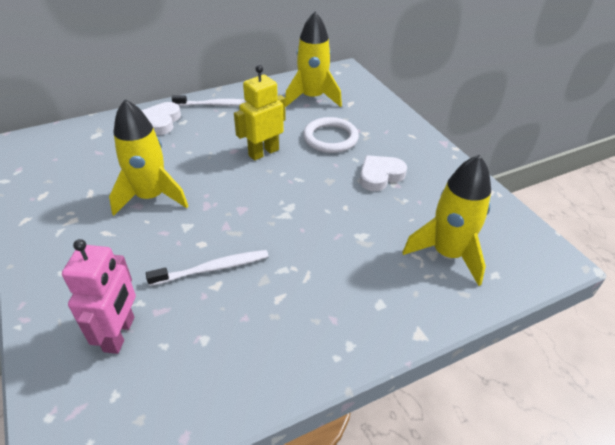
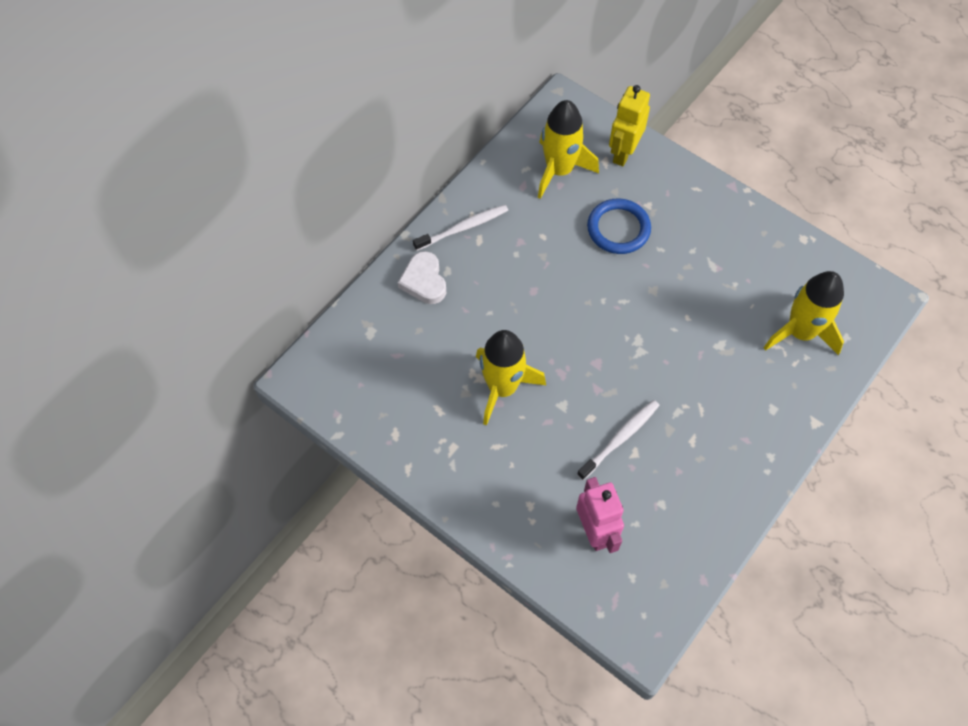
camera: 25 degrees left, 20 degrees up
(263, 152) = (565, 280): yellow robot -> yellow robot (623, 153)
(330, 138) = (618, 228): white ring -> blue ring
(380, 176) = (696, 262): white heart -> none

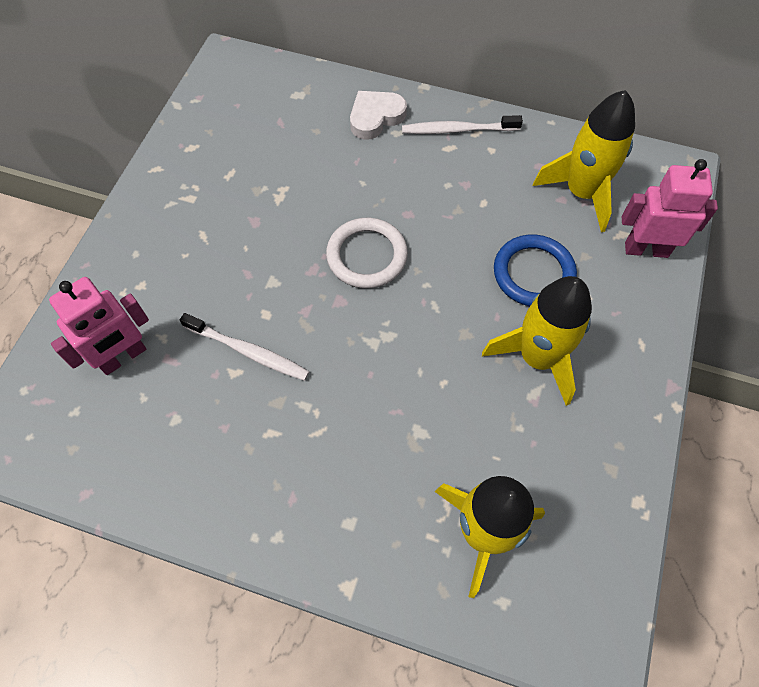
camera: 70 degrees right, 0 degrees up
(463, 227) = (457, 130): white toothbrush -> white toothbrush turned 135 degrees clockwise
(502, 387) = (274, 220): yellow rocket -> yellow rocket (537, 357)
(562, 331) = (367, 256): none -> white ring
(623, 153) = (646, 249): yellow robot -> pink robot

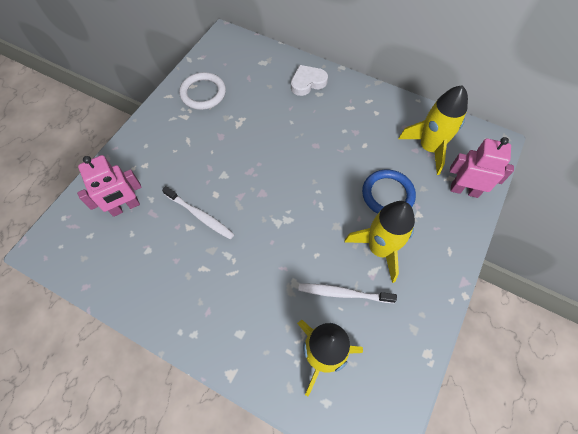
camera: 10 degrees right, 0 degrees up
(367, 256) = (284, 167): white ring -> white ring (203, 93)
(457, 130) = (357, 97): white toothbrush -> white toothbrush (343, 293)

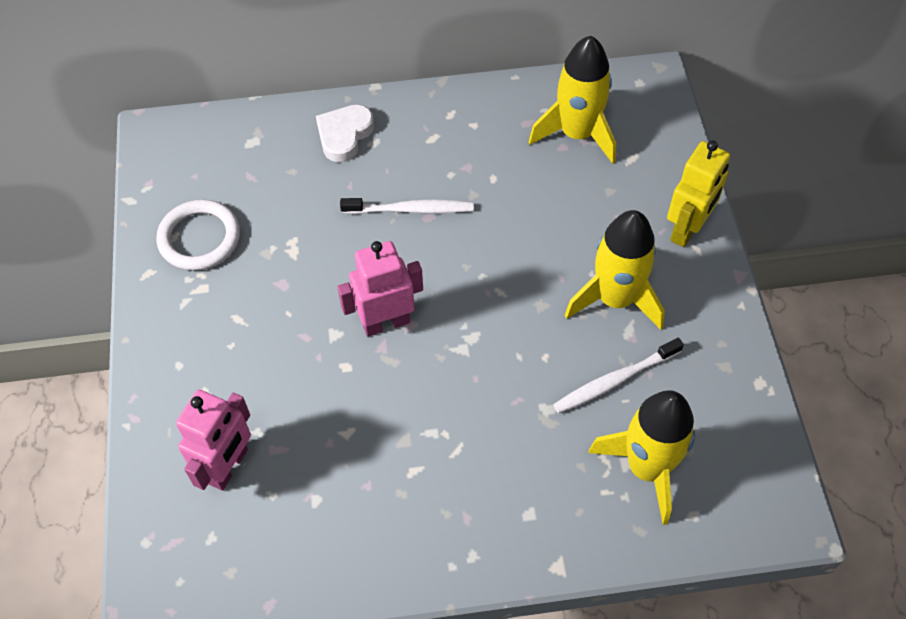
camera: 35 degrees left, 5 degrees down
(200, 216) = (350, 408): white toothbrush -> white toothbrush (411, 209)
(387, 194) = (573, 225): blue ring -> none
(452, 236) = (687, 229): none -> yellow robot
(464, 190) = (659, 163): pink robot -> pink robot (386, 323)

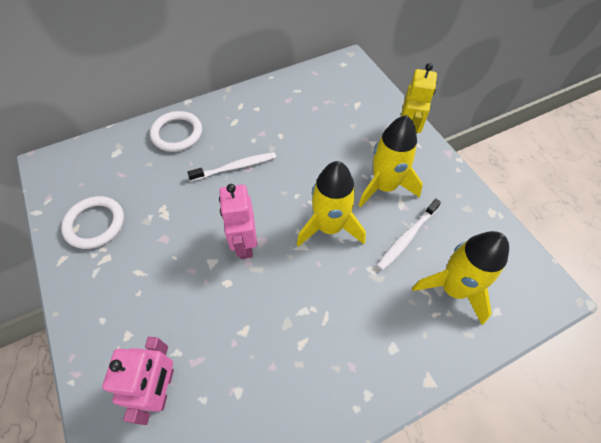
camera: 20 degrees left, 0 degrees up
(344, 135) = (177, 134): white heart -> white ring
(386, 323) = (245, 244): pink robot -> pink robot turned 60 degrees counterclockwise
(577, 134) = (320, 99): yellow rocket -> yellow rocket (329, 227)

